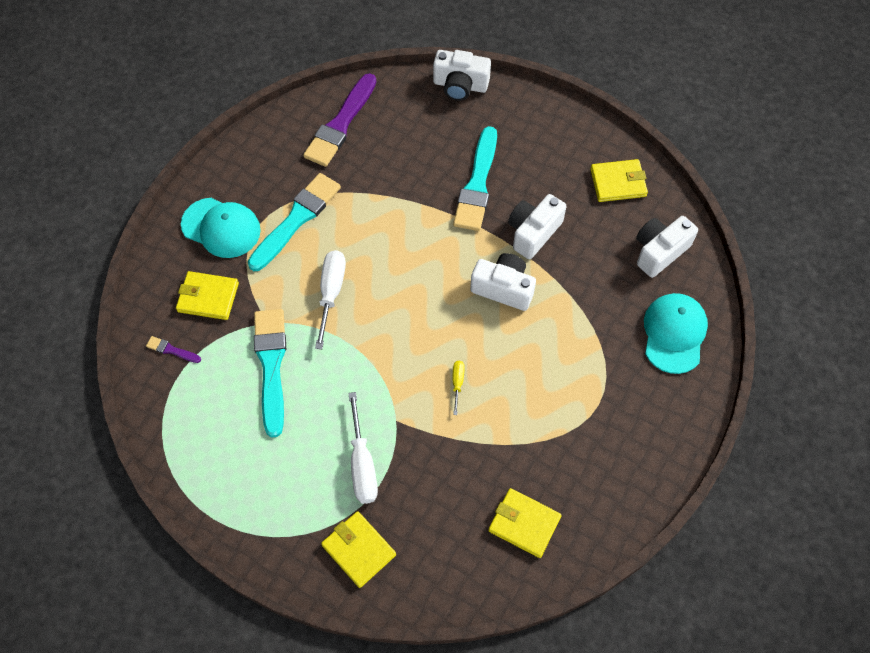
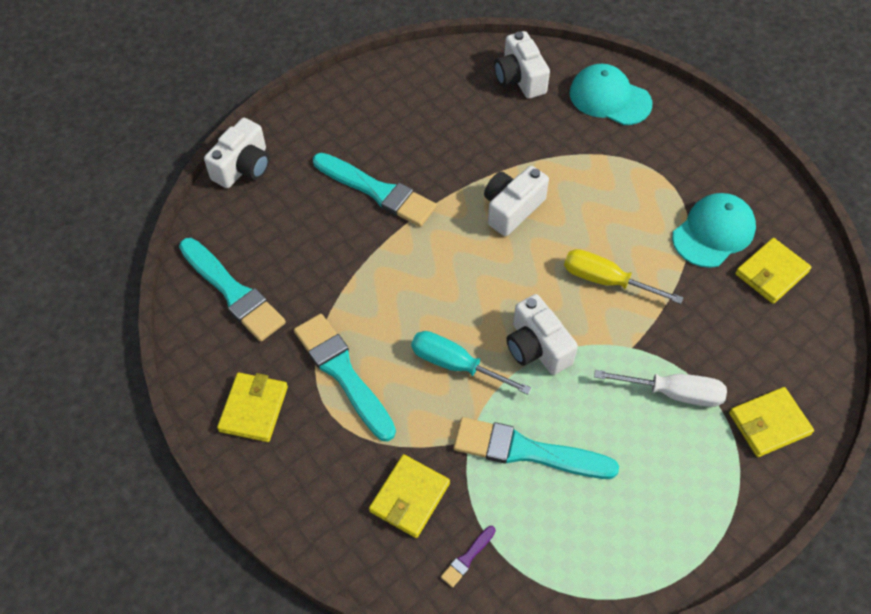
camera: 70 degrees left, 5 degrees down
(221, 228) = (317, 458): turquoise cap -> turquoise cap (713, 232)
(331, 293) = (456, 365): white screwdriver -> turquoise screwdriver
(340, 124) = (233, 292): purple brush -> turquoise brush
(457, 383) = (606, 281): yellow screwdriver -> yellow screwdriver, size x1.95
(533, 232) = (457, 164): white camera -> white camera (537, 347)
(618, 183) = (430, 82): yellow wallet -> yellow wallet (254, 409)

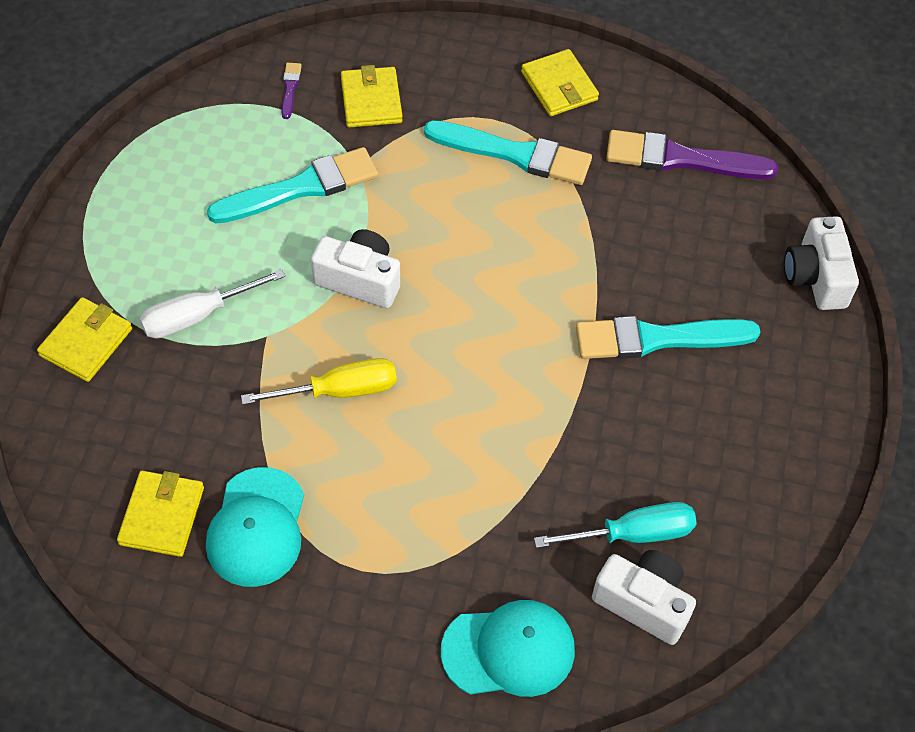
camera: 140 degrees right, 0 degrees up
(233, 292) = (681, 159): turquoise brush -> purple brush
(456, 365) = (421, 219): turquoise screwdriver -> turquoise screwdriver (632, 534)
(512, 209) = (501, 410): white camera -> none

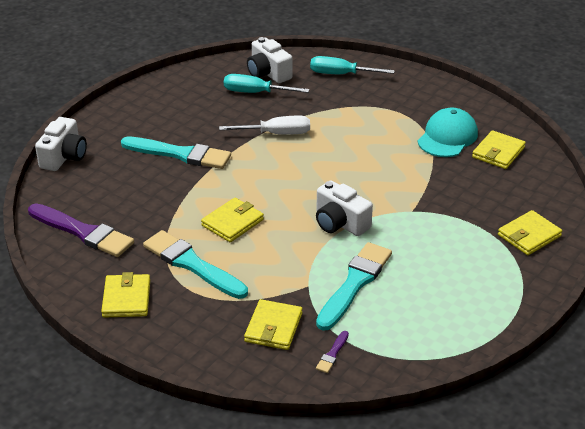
camera: 155 degrees left, 20 degrees down
(198, 315) = (452, 231): white screwdriver -> white screwdriver (276, 134)
(301, 188) = (355, 283): turquoise brush -> turquoise brush turned 120 degrees clockwise
(339, 391) = (378, 177): yellow screwdriver -> none
(504, 234) = (232, 222): none -> yellow wallet
(508, 650) = (341, 74): turquoise cap -> turquoise screwdriver

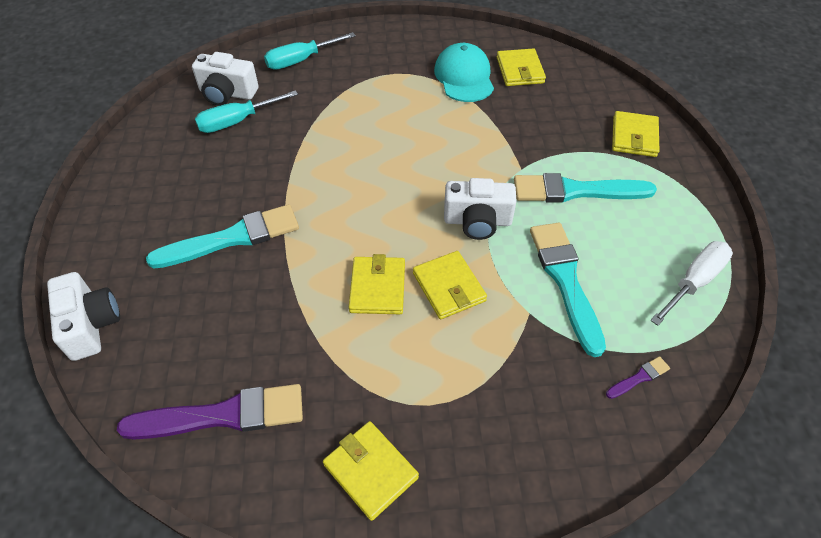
camera: 40 degrees left, 15 degrees up
(192, 264) = (392, 370): turquoise brush -> turquoise brush (576, 191)
(273, 327) = (555, 388): yellow wallet -> yellow wallet (449, 287)
(276, 134) = (308, 157): white screwdriver -> white screwdriver (693, 282)
(332, 354) = (639, 377): purple brush -> purple brush turned 105 degrees counterclockwise

